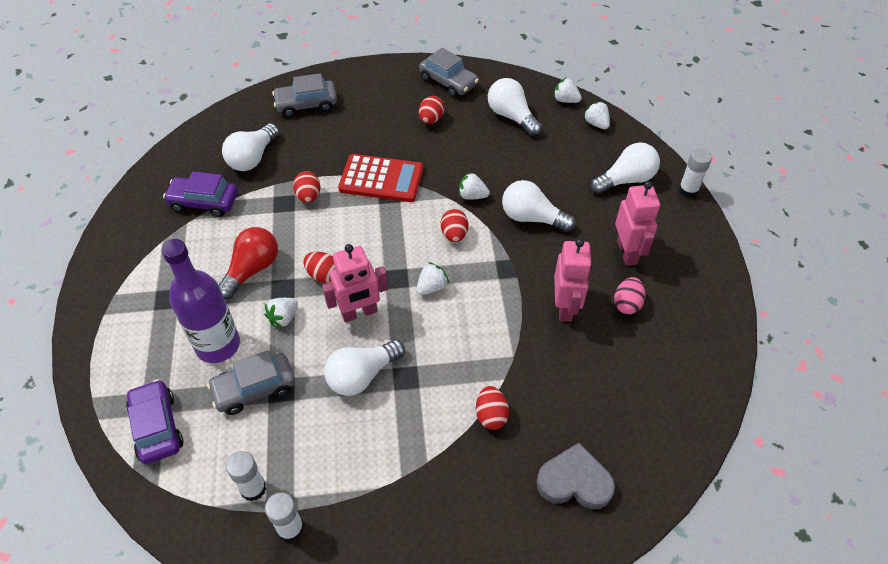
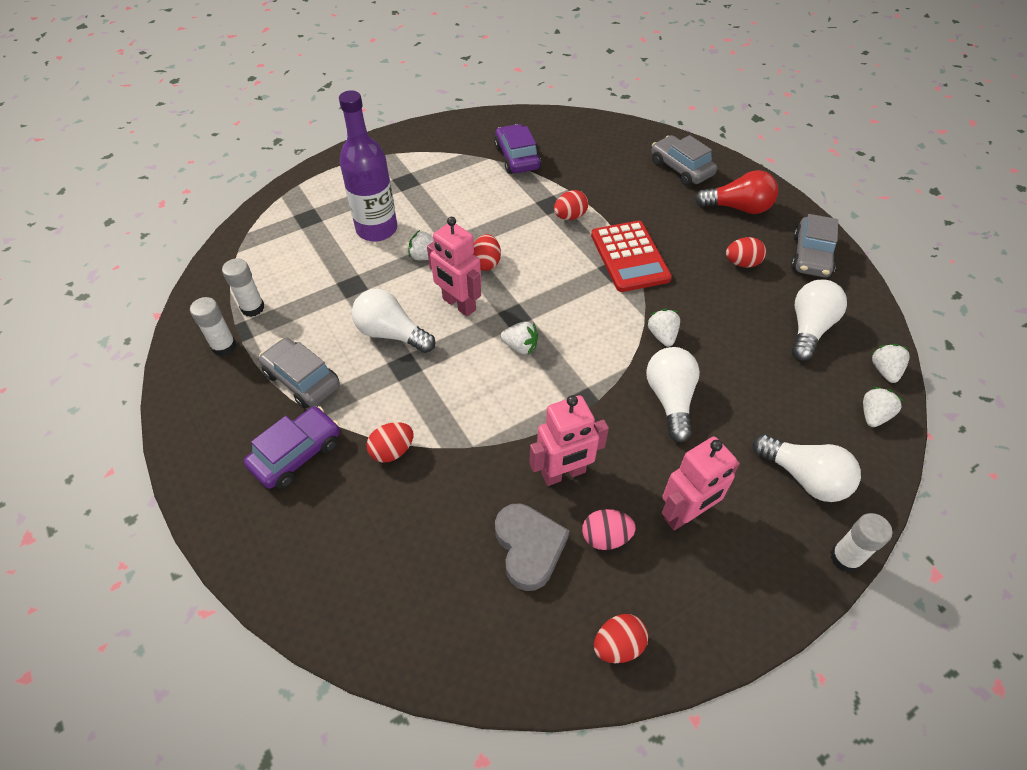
camera: 65 degrees right, 0 degrees up
(157, 427) = (286, 229): purple car -> purple car (297, 454)
(252, 158) = (587, 164): white light bulb -> none
(252, 269) = (464, 216): red light bulb -> red light bulb (738, 208)
(254, 389) = (345, 269): grey car -> grey car (302, 380)
(454, 234) = (599, 340): red egg -> red egg (618, 645)
(574, 481) = (344, 554): grey heart -> grey heart (529, 547)

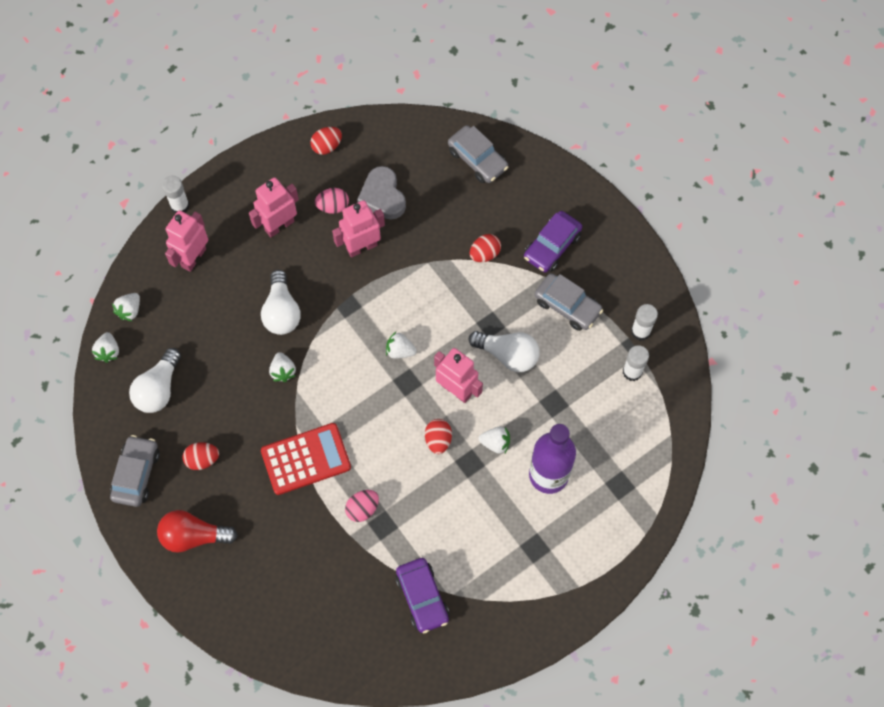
camera: 175 degrees right, 15 degrees up
(570, 216) = (362, 509): red egg -> pink egg
(630, 257) = (306, 459): red calculator -> red calculator turned 90 degrees clockwise
(681, 169) = (245, 594): grey car -> grey car (477, 159)
(804, 477) = (193, 257): white light bulb -> pink robot

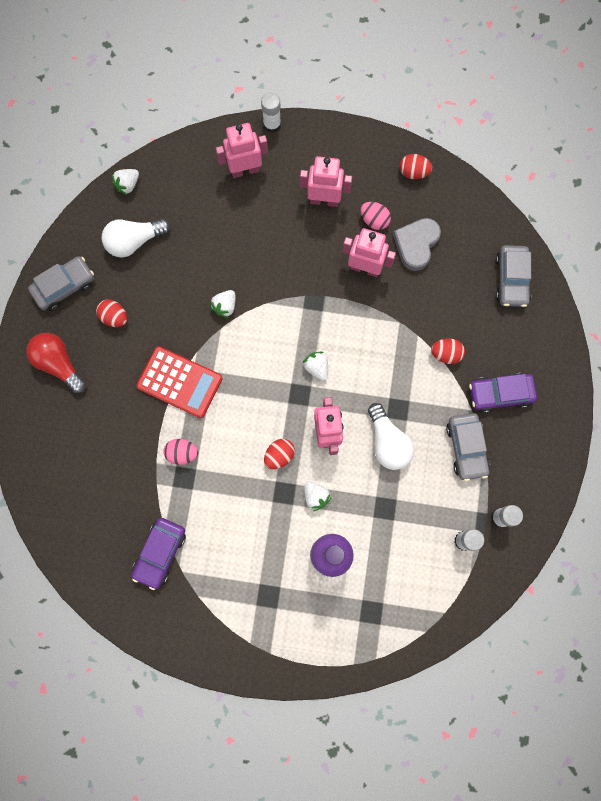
camera: 45 degrees right, 10 degrees up
(130, 310) = (168, 169): white strawberry -> none
(282, 312) = (265, 263): white light bulb -> none

